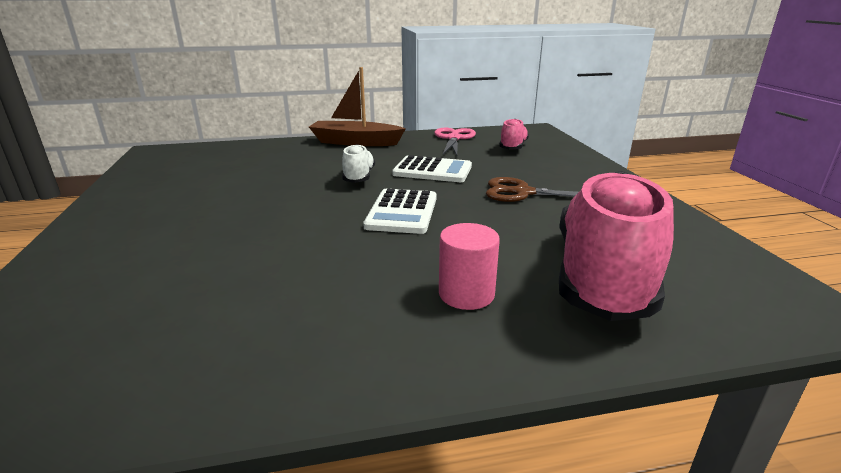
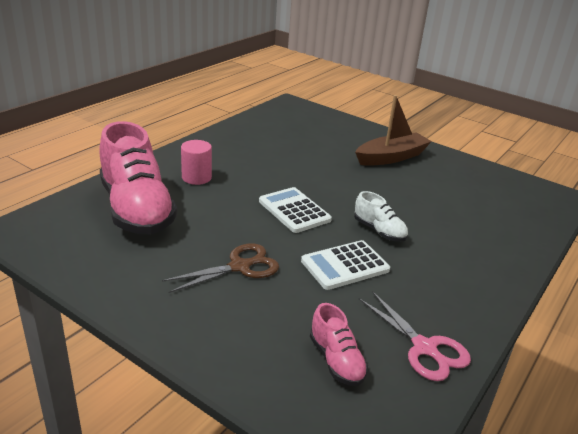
camera: 135 degrees right, 5 degrees up
(355, 142) = (486, 281): brown boat -> brown boat (391, 157)

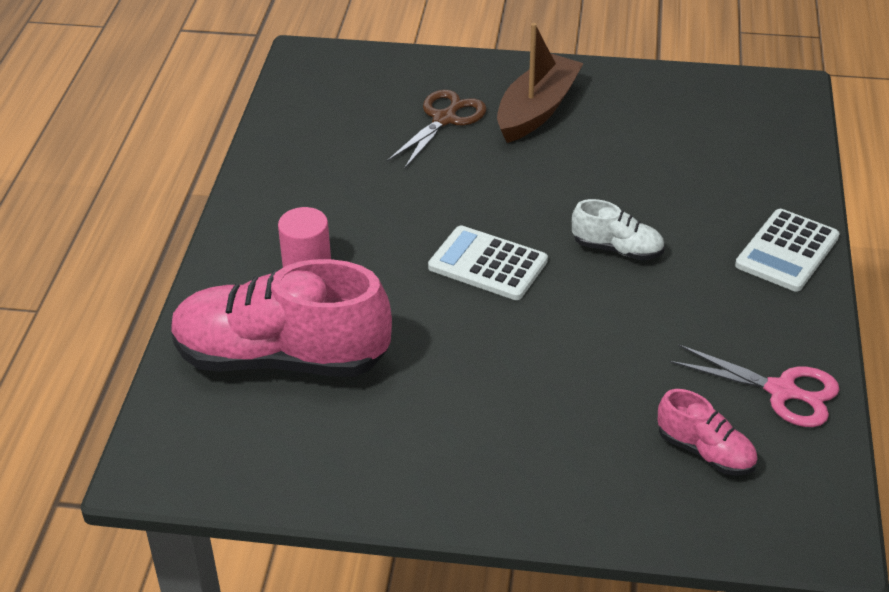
camera: 25 degrees left, 10 degrees up
(137, 209) = (281, 358): pink shoe -> pink shoe turned 150 degrees clockwise
(239, 267) = (497, 383): brown scissors -> brown scissors (444, 119)
(345, 265) = (617, 322): white calculator -> white calculator (787, 251)

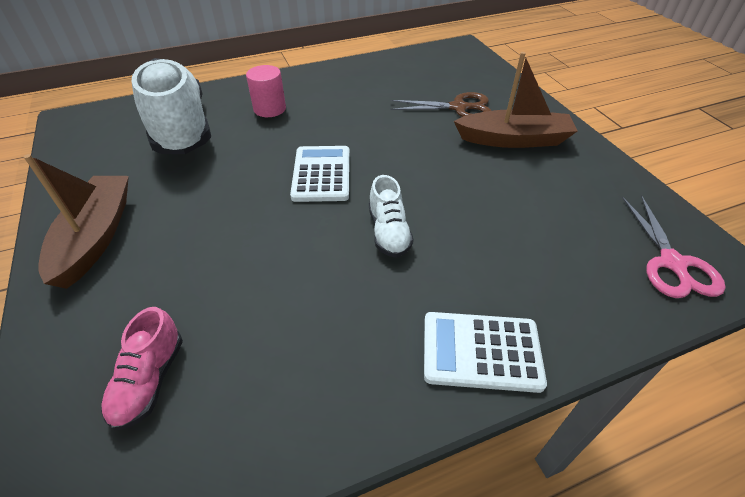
camera: 60 degrees right, 5 degrees up
(281, 358) = (180, 128): pink shoe -> white shoe
(468, 468) = (96, 237): none -> brown boat
(781, 391) = (261, 418): pink scissors -> pink scissors (672, 263)

